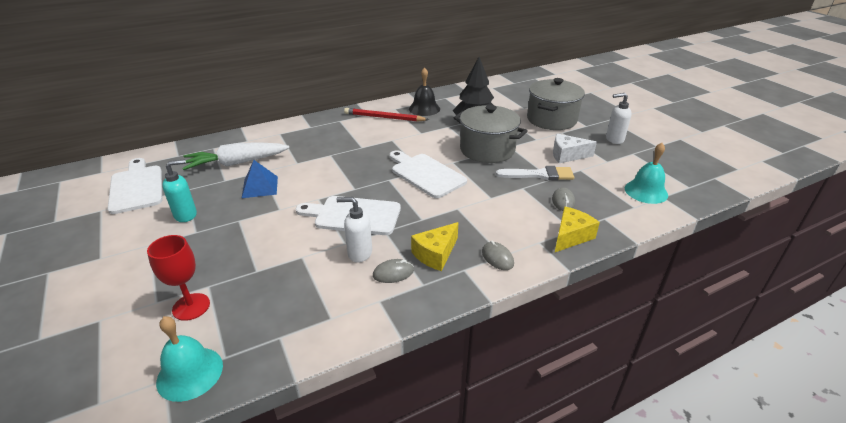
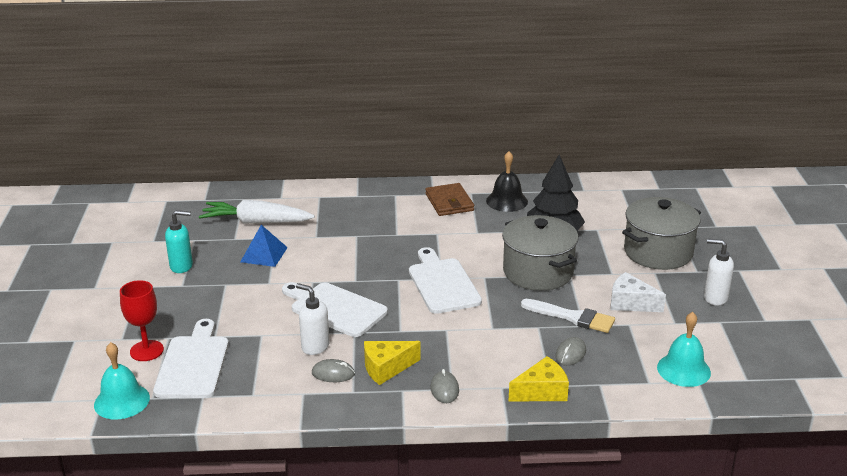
camera: 25 degrees right, 5 degrees down
(136, 187) = (151, 226): white cutting board -> white cutting board (193, 364)
(384, 117) = (449, 202): red pencil -> brown wallet

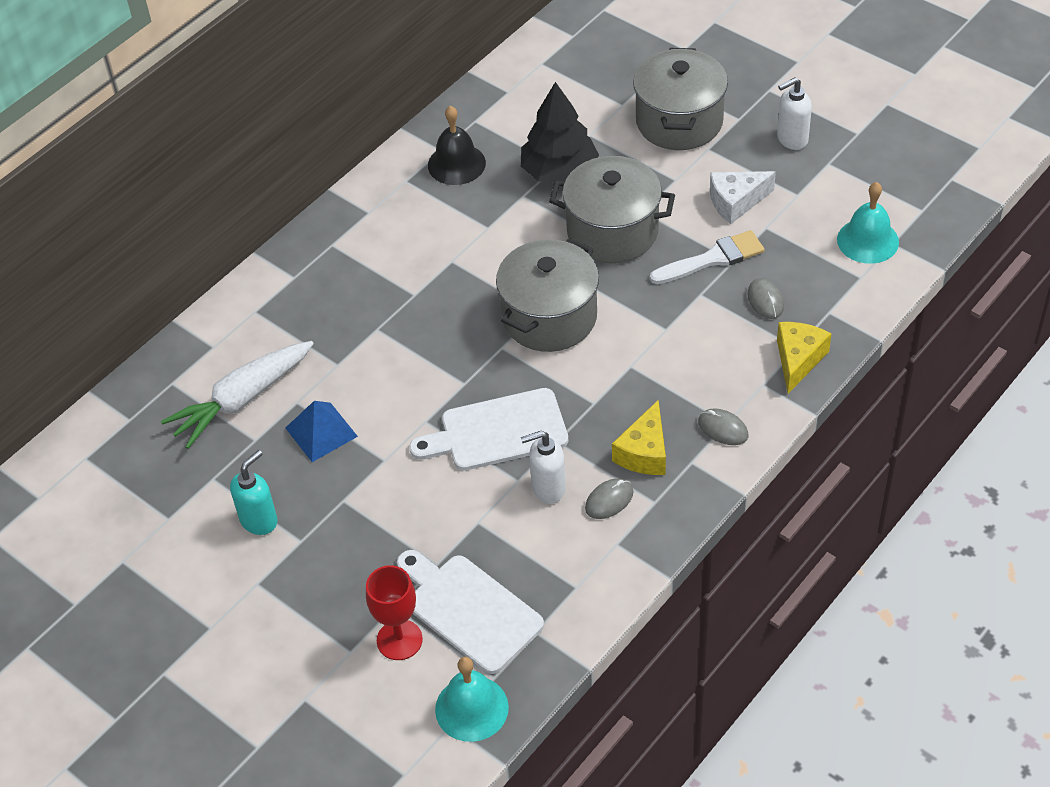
camera: 45 degrees left, 20 degrees up
(442, 283) = (549, 317): white cutting board -> grey pot
(449, 202) = (403, 210): brown wallet -> none

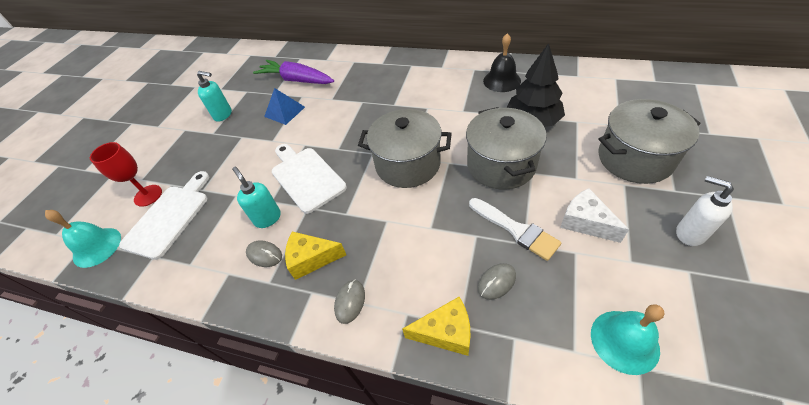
camera: 70 degrees right, 0 degrees up
(242, 400) = (297, 80): white carrot -> purple carrot
(548, 488) = (267, 218): white soap dispenser -> turquoise soap dispenser

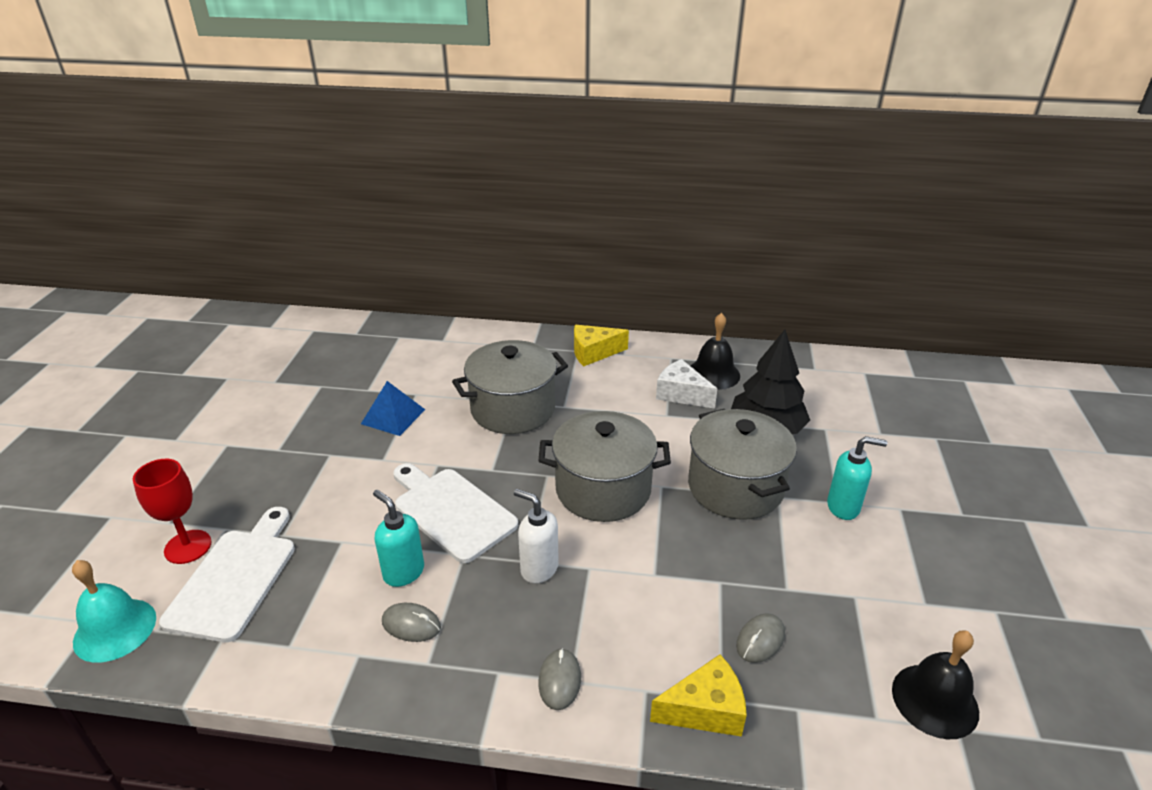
camera: 15 degrees left, 15 degrees down
(223, 115) = (290, 422): turquoise soap dispenser -> turquoise soap dispenser (843, 507)
(297, 80) = (402, 370): purple carrot -> none
(311, 259) = (487, 626): yellow cheese -> yellow cheese (593, 353)
(516, 230) = (772, 571): white brush -> none
(585, 222) = (860, 558): white cheese -> white cheese (681, 394)
(624, 341) = (935, 700): turquoise bell -> black bell
(635, 158) = (907, 475): grey pot -> grey pot (513, 409)
(689, 233) = (988, 566): white soap dispenser -> white soap dispenser (538, 568)

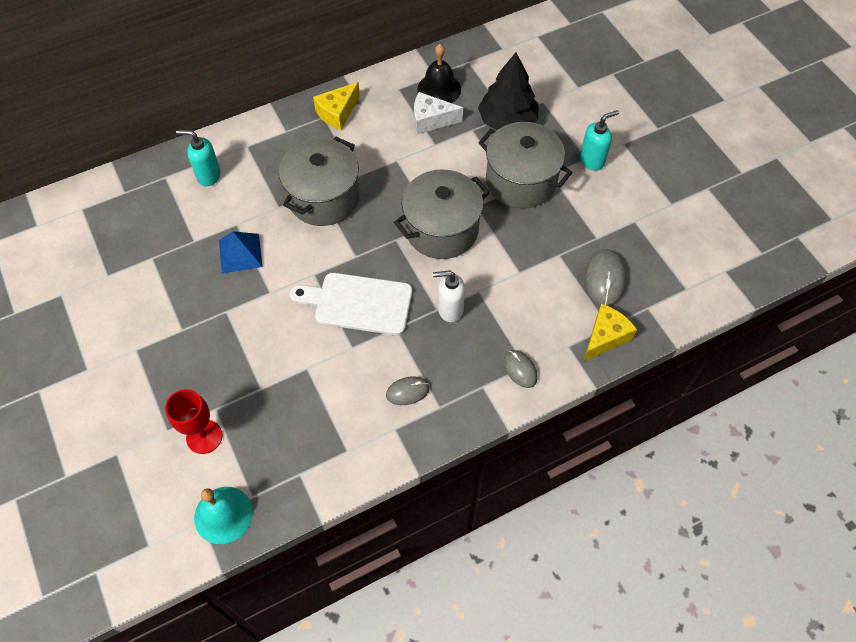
camera: 35 degrees left, 25 degrees up
(235, 578) = (264, 435): white cutting board -> none
(403, 572) = (369, 363): turquoise soap dispenser -> turquoise soap dispenser (208, 176)
(760, 640) = (604, 279): grey mouse -> grey mouse, size x1.56
(935, 700) = (707, 261): black bell -> none

